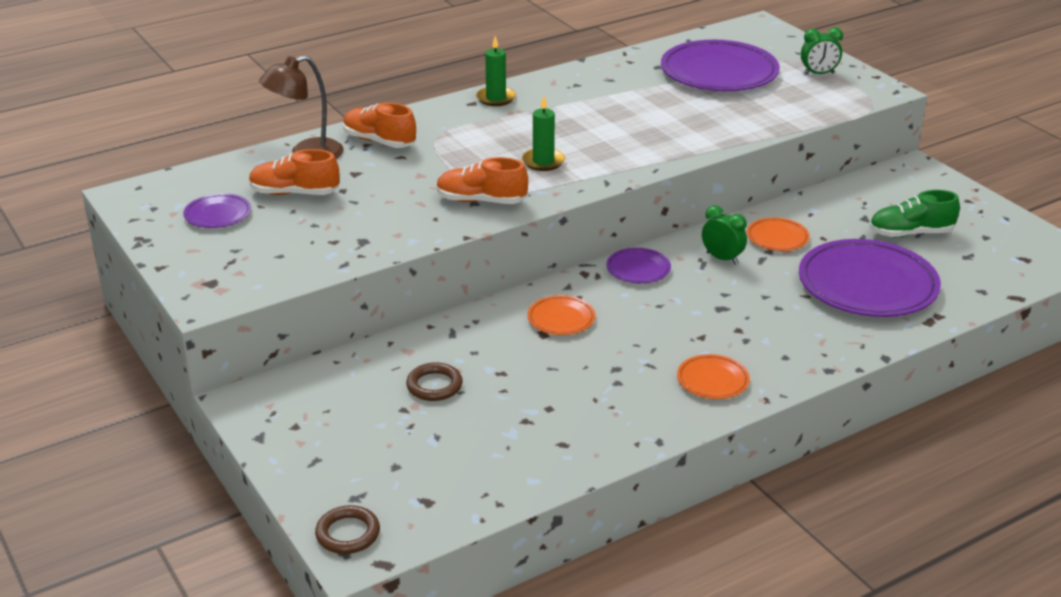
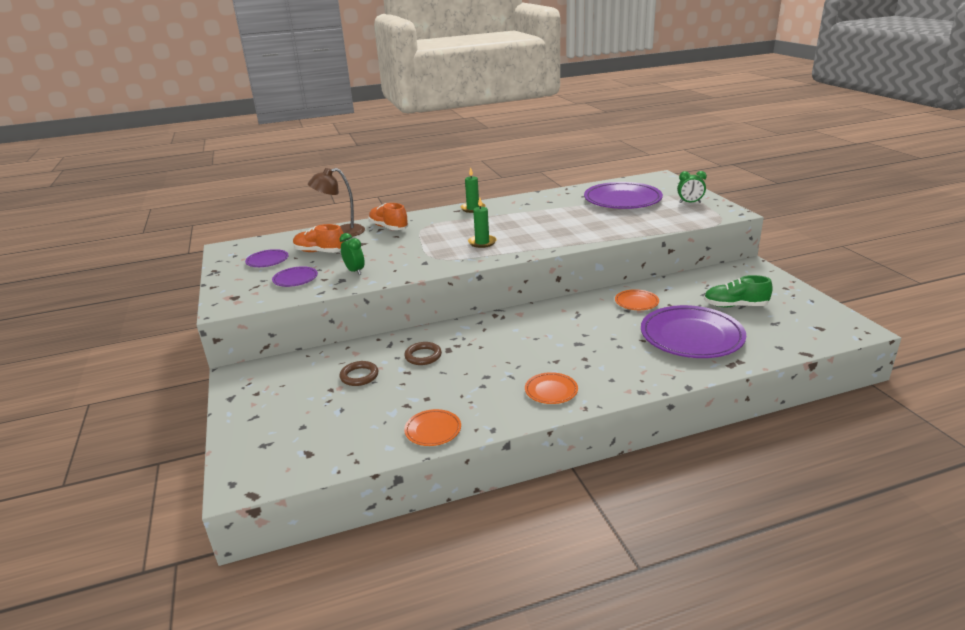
camera: 15 degrees right, 5 degrees down
(348, 533) = (243, 469): brown ring -> brown ring (423, 356)
(481, 201) = (429, 262): orange shoe -> none
(561, 319) = (465, 341): orange plate -> orange plate (433, 430)
(638, 269) = (532, 315): purple plate -> purple plate (295, 279)
(722, 258) = (592, 312): green clock -> green clock (355, 271)

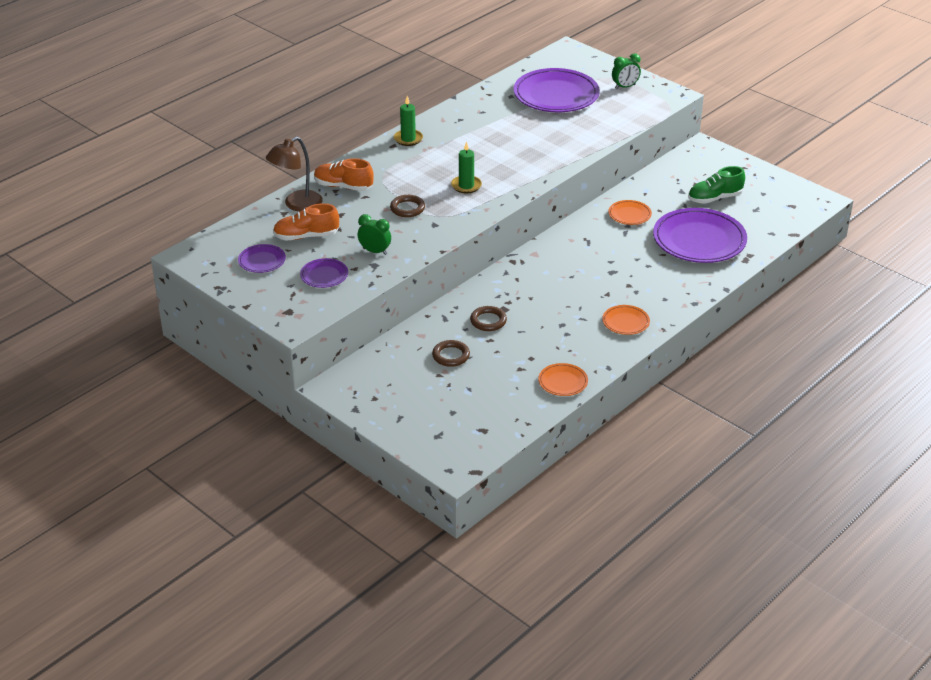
camera: 30 degrees left, 10 degrees up
(417, 248) = (407, 208): none -> brown ring

